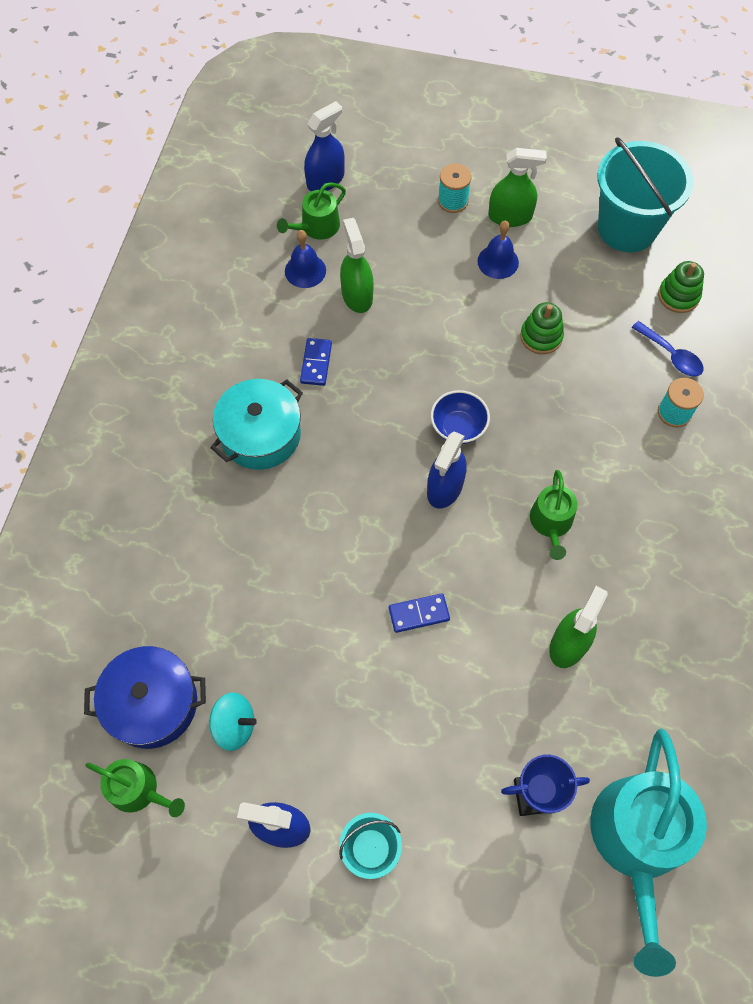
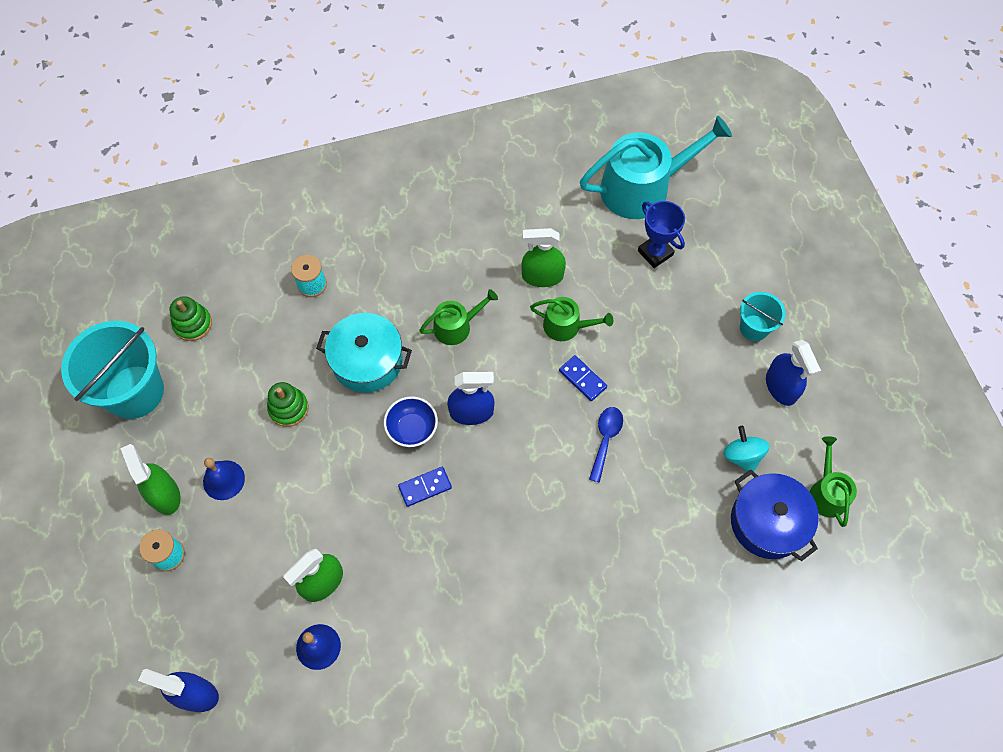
camera: 120 degrees left, 0 degrees up
(260, 435) = (509, 581): turquoise pot -> turquoise pot (367, 361)
(316, 227) = (261, 667): green watering can -> green watering can (566, 326)
(316, 363) = (413, 576): blue domino -> blue domino (425, 487)
(671, 355) = (257, 307): blue spoon -> blue spoon (605, 439)

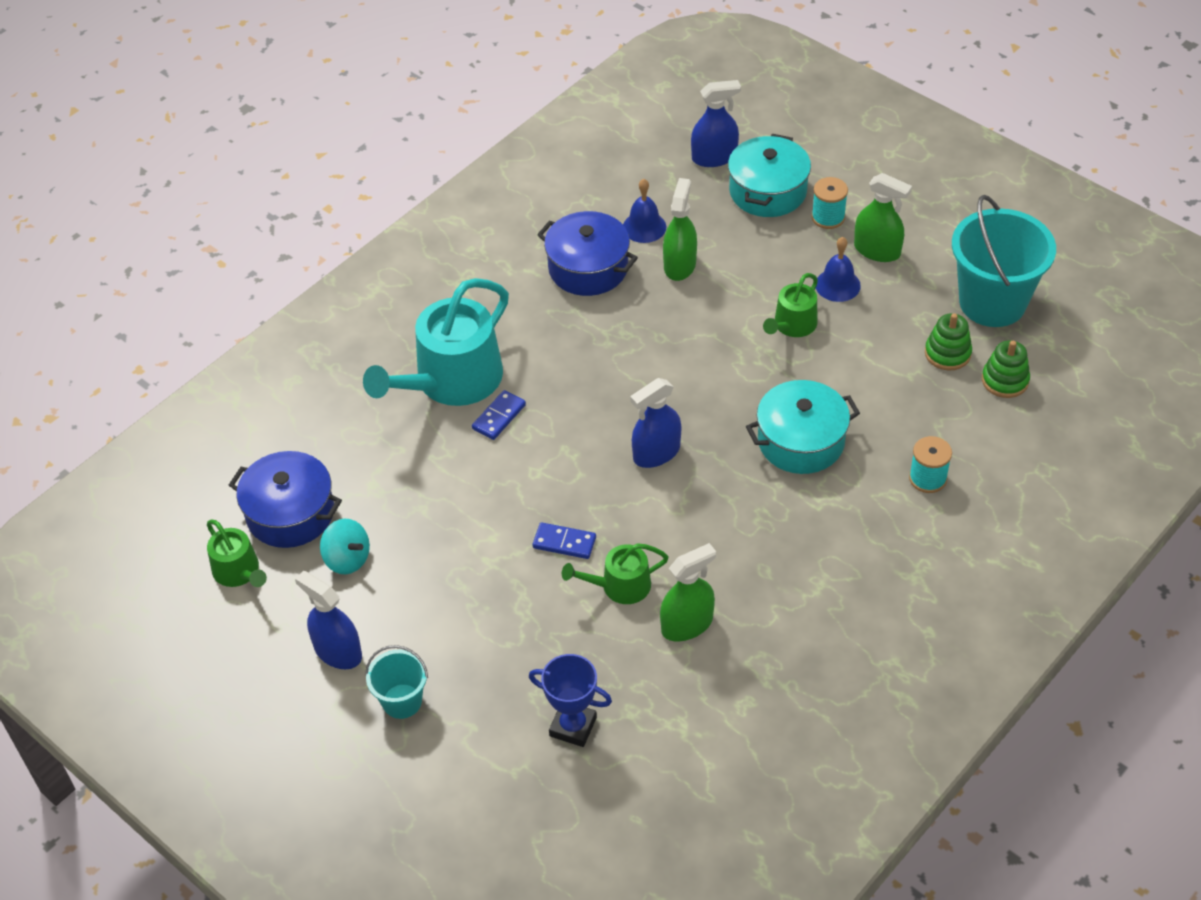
camera: 150 degrees right, 15 degrees down
(188, 618) = (768, 191): none -> turquoise pot
(288, 408) = (837, 364): green stacking toy -> green stacking toy (947, 353)
(397, 629) = (588, 268): none -> blue pot
(412, 429) = (702, 409): blue bowl -> none
(425, 487) = (650, 372): blue domino -> blue domino (499, 417)
(456, 326) = (738, 521): green watering can -> green watering can (792, 325)
(605, 439) = (501, 500): blue spoon -> none
(643, 187) = (643, 805): turquoise watering can -> turquoise watering can (451, 381)

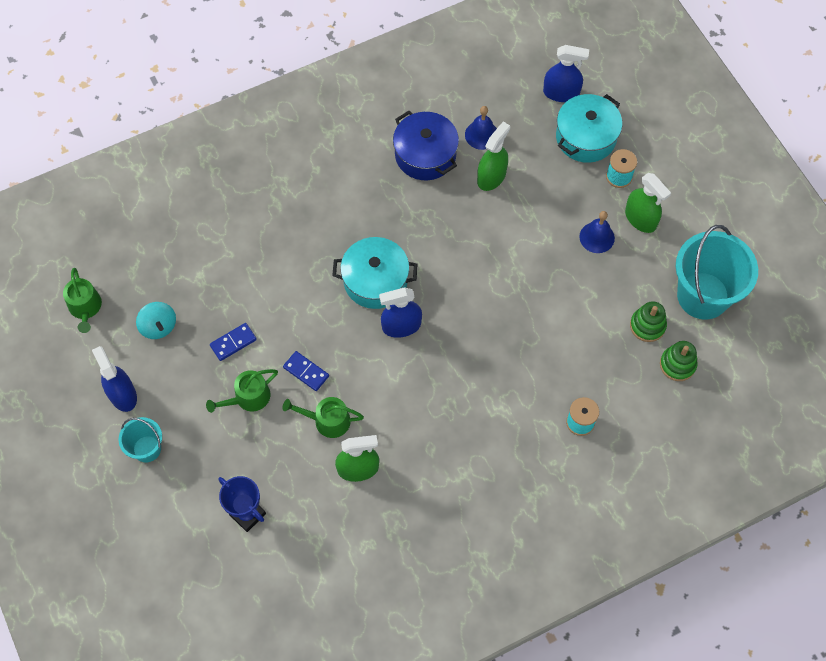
camera: 20 degrees right, 15 degrees up
(290, 513) = (137, 276): blue pot -> none
(451, 381) = (289, 212): turquoise watering can -> none
(499, 417) = (308, 254): blue domino -> blue domino (233, 343)
(792, 325) = (547, 259): green watering can -> green watering can (248, 398)
(801, 441) = (506, 356): turquoise pot -> turquoise pot (375, 281)

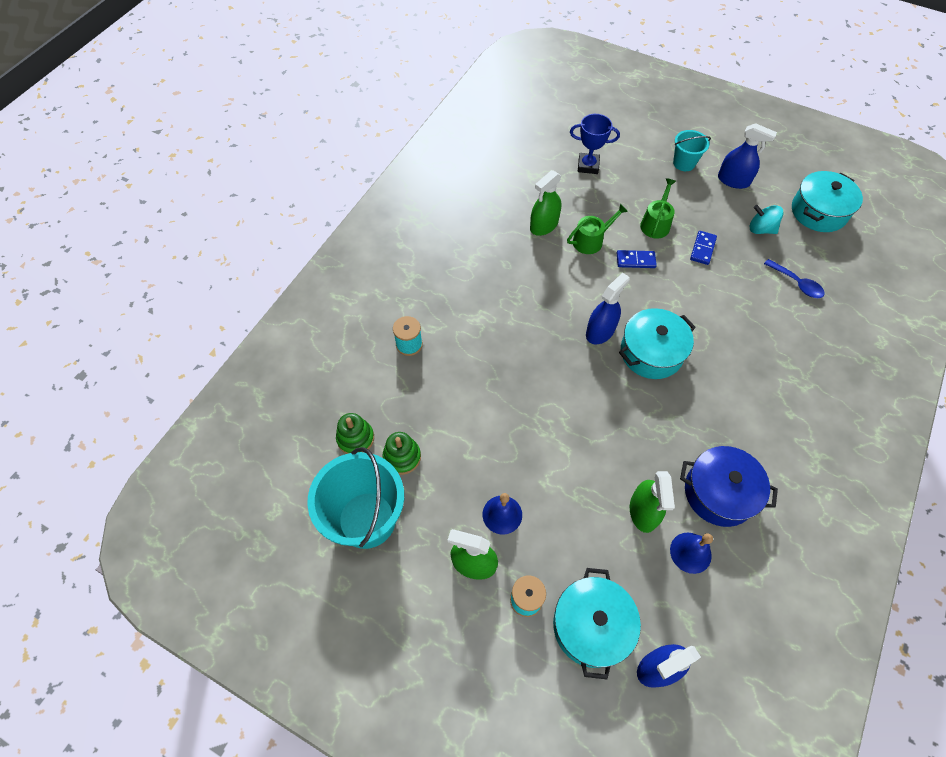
camera: 145 degrees right, 5 degrees down
(85, 308) = (818, 212): green watering can -> turquoise pot
(189, 258) = (796, 283): none -> blue spoon

